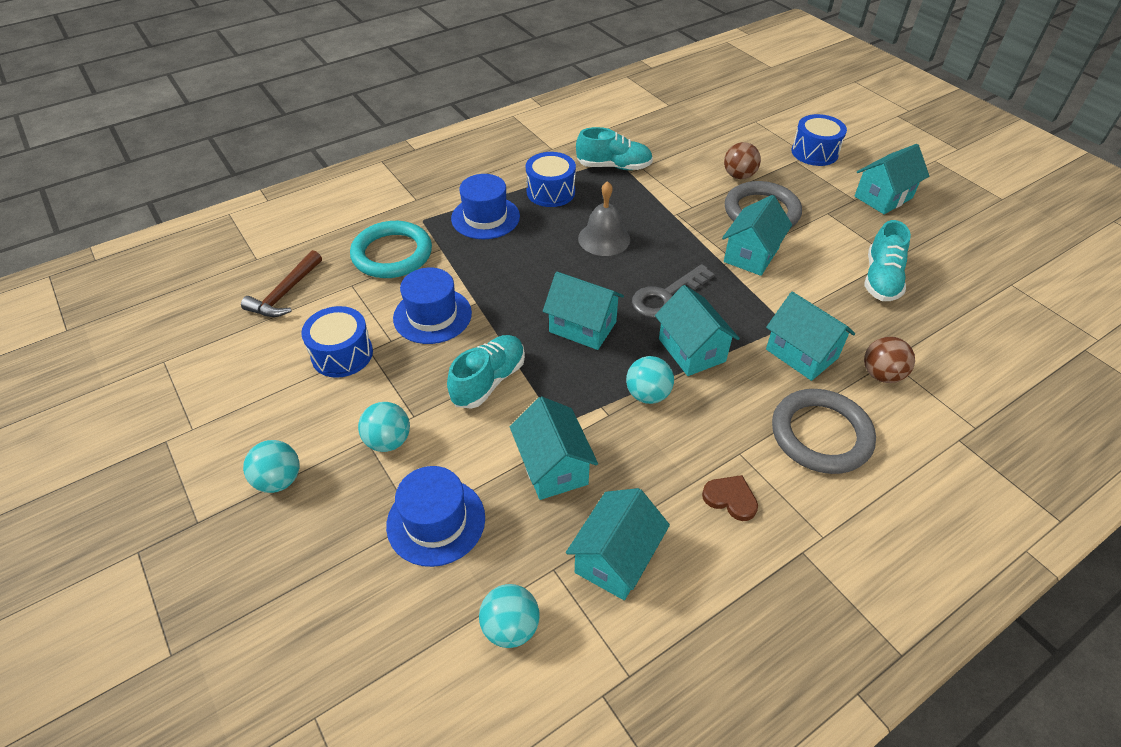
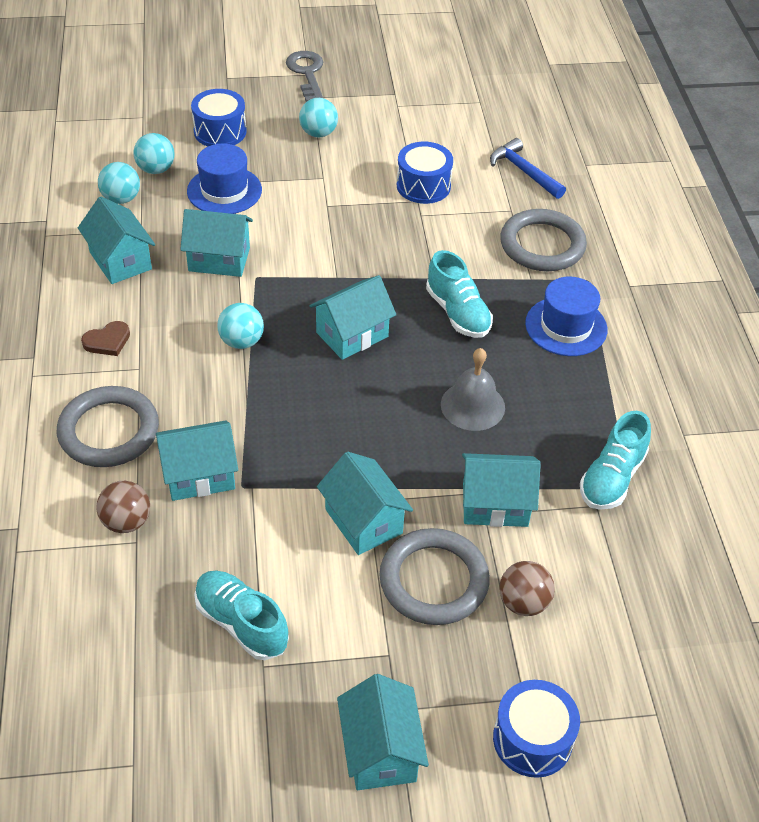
camera: 115 degrees right, 0 degrees up
(285, 293) = (524, 171): brown hammer -> blue hammer
(388, 441) = (312, 187): turquoise ball -> turquoise ball (156, 169)
(392, 254) = (542, 245): turquoise ring -> grey ring
(432, 315) = (435, 246): blue hat -> none
(489, 381) = (332, 255): turquoise shoe -> turquoise shoe (458, 313)
(550, 192) = (586, 396): blue drum -> blue drum (220, 131)
(666, 296) = (350, 413): grey key -> grey key (307, 74)
(691, 350) = (267, 396): turquoise house -> turquoise house (495, 504)

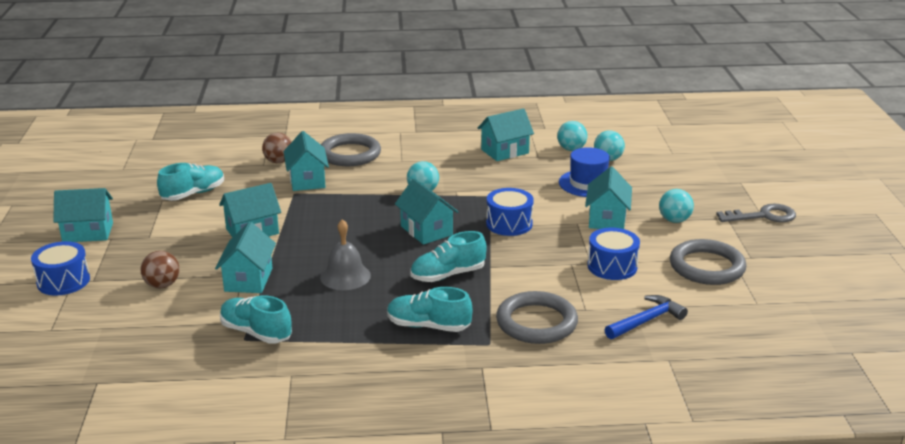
camera: 95 degrees right, 20 degrees down
(107, 341) = (427, 151): brown heart -> none
(219, 259) = (508, 183): turquoise house -> turquoise house (607, 219)
(220, 131) = (663, 181): blue drum -> blue drum (509, 224)
(433, 580) = (195, 253): grey ring -> grey ring (707, 267)
(566, 326) = (428, 326): blue hat -> turquoise shoe

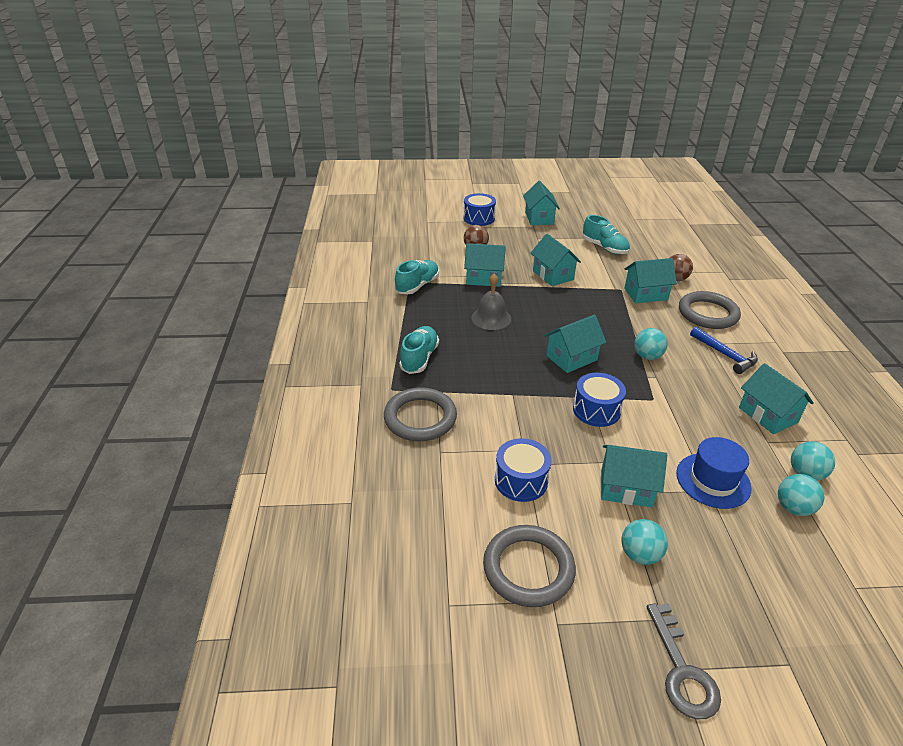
camera: 90 degrees right, 10 degrees up
(448, 275) = (496, 369): turquoise shoe -> none
(646, 320) = (418, 495): blue hammer -> blue hammer (725, 355)

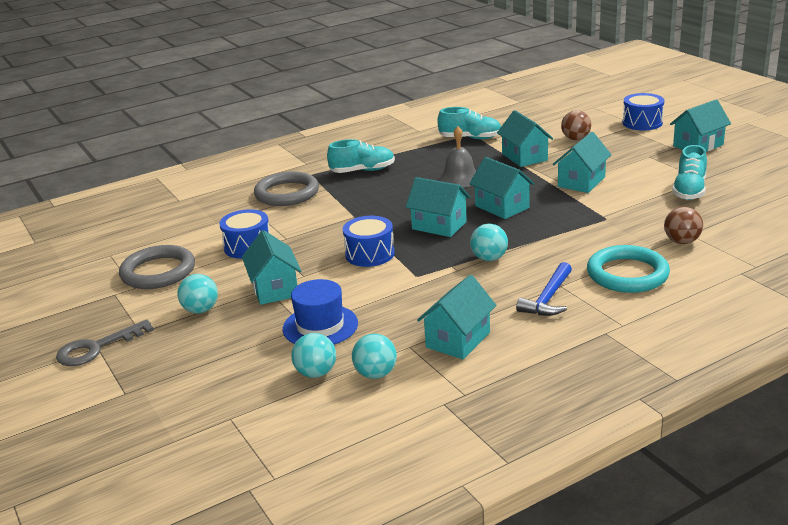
camera: 65 degrees right, 10 degrees down
(645, 294) = (617, 233): turquoise house -> turquoise house (502, 207)
(708, 313) = (627, 274): grey ring -> turquoise ring

